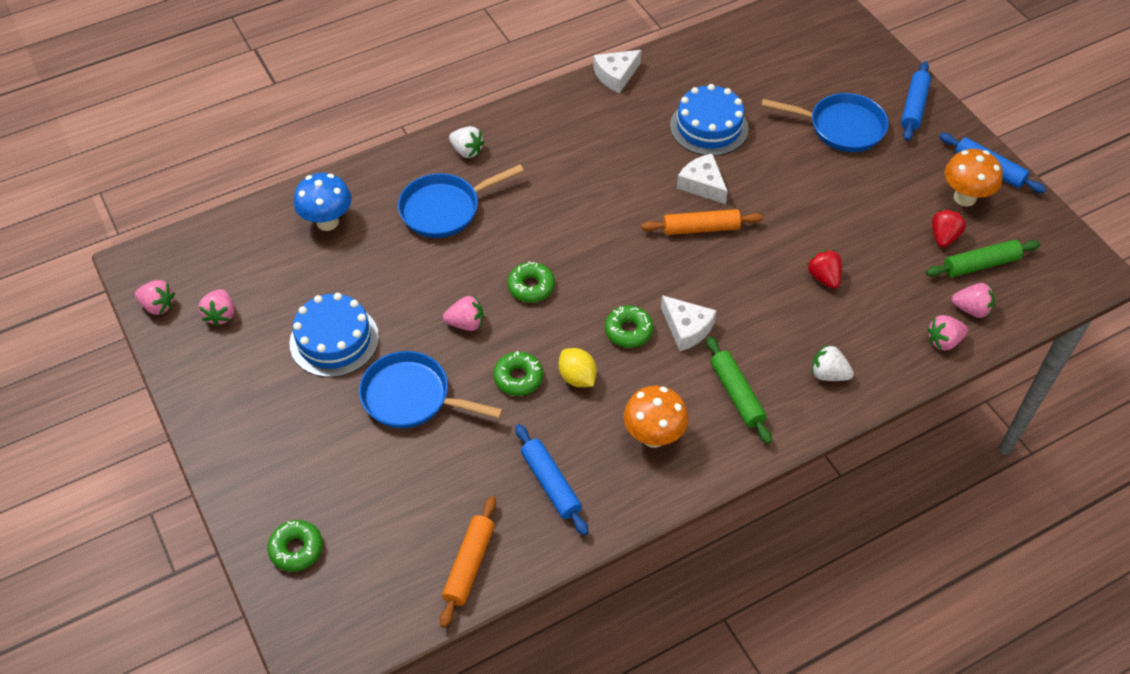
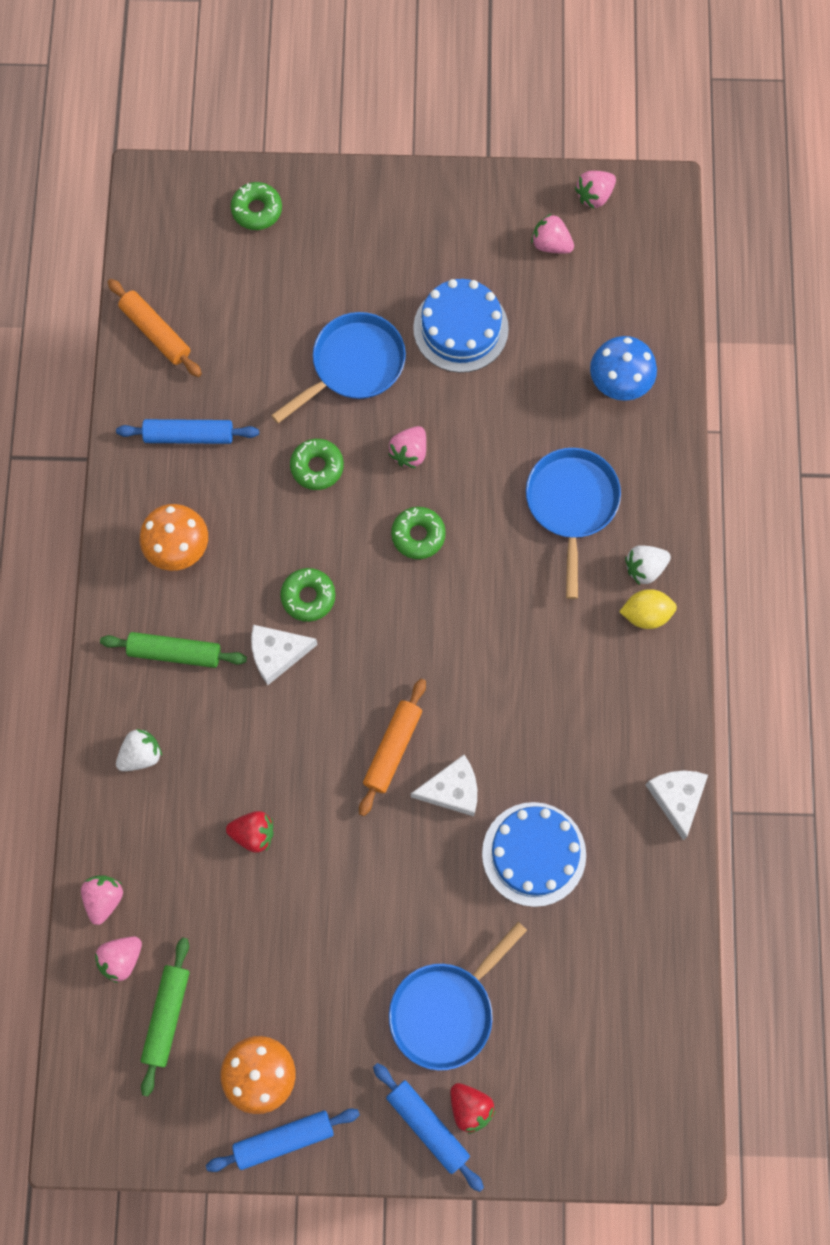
camera: 120 degrees right, 20 degrees up
(577, 377) = (284, 519): yellow lemon -> yellow lemon (646, 614)
(943, 237) = (225, 1005): red strawberry -> red strawberry (470, 1107)

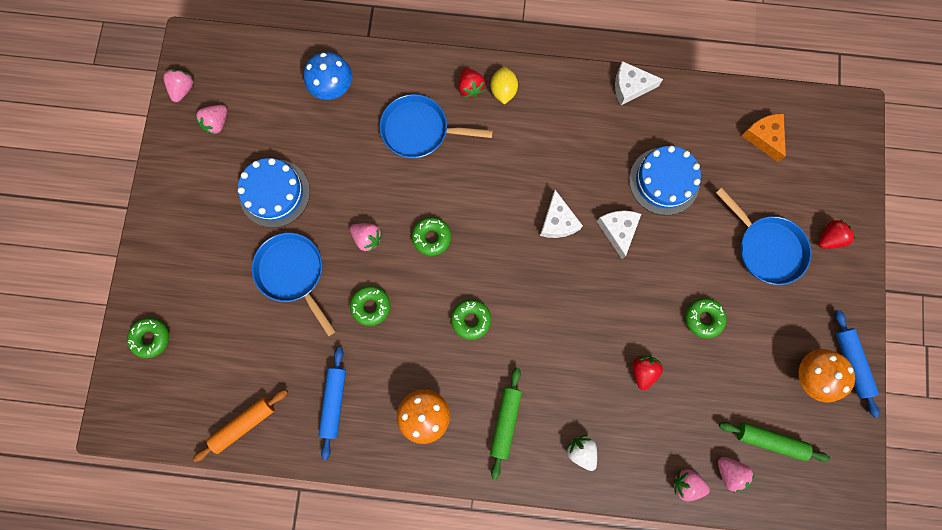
camera: 85 degrees left, 5 degrees up
(277, 654) = (512, 345): white cheese -> white cheese (557, 221)
(333, 917) = (703, 318): none -> green donut
(393, 749) = (587, 268): orange rolling pin -> none
(427, 1126) = (841, 266): blue rolling pin -> none
(594, 196) = (183, 89): pink strawberry -> pink strawberry turned 135 degrees counterclockwise
(620, 1005) = (763, 137): none -> orange cheese
(644, 568) = (470, 88): white strawberry -> red strawberry

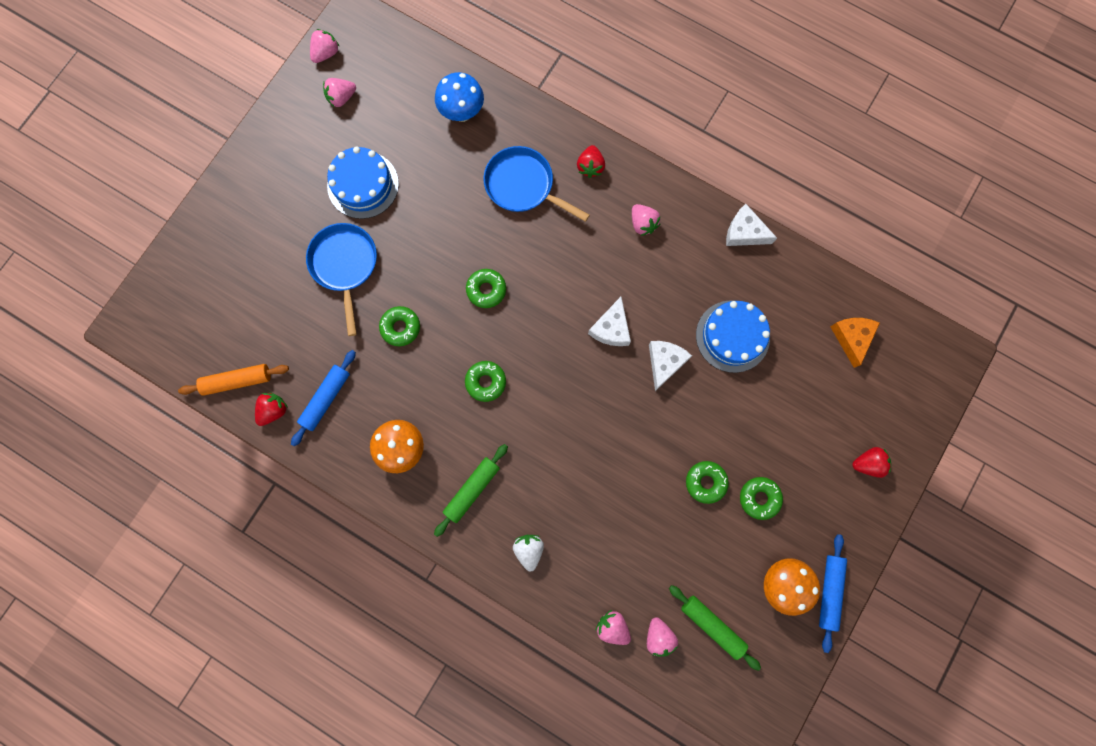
camera: 25 degrees right, 0 degrees up
(151, 338) = (193, 266): green donut -> green donut (759, 498)
(367, 238) = (427, 264): pink strawberry -> pink strawberry (643, 224)
(503, 91) = (620, 183): yellow lemon -> none
(643, 371) = (623, 504): red strawberry -> red strawberry (274, 410)
(766, 248) = (801, 445): blue pan -> none

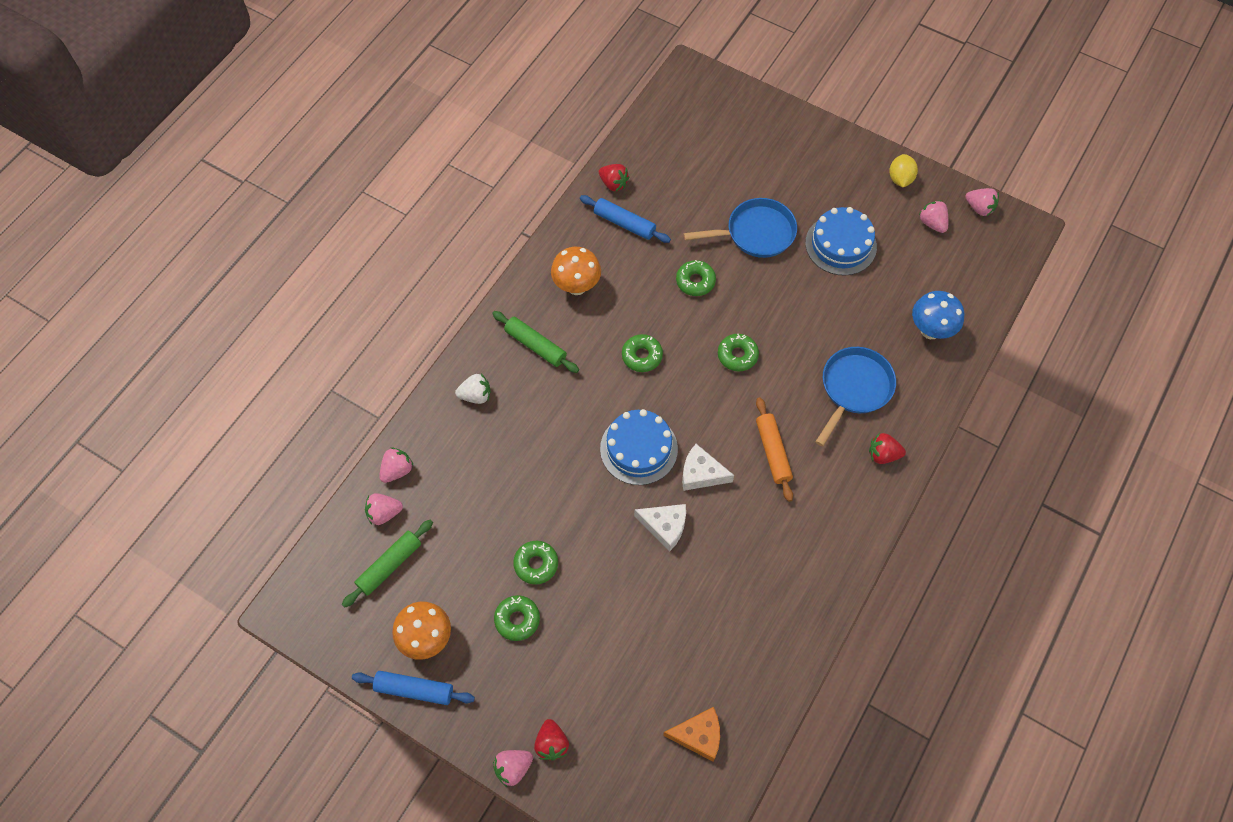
camera: 90 degrees right, 15 degrees down
(237, 381) = (641, 155): orange rolling pin -> orange rolling pin (773, 452)
(286, 122) = (900, 179): none -> yellow lemon
(643, 224) = (821, 507): pink strawberry -> pink strawberry (513, 768)
(732, 336) = (696, 599): blue cake -> blue cake (638, 449)
(744, 232) = (820, 618): white cheese -> none

